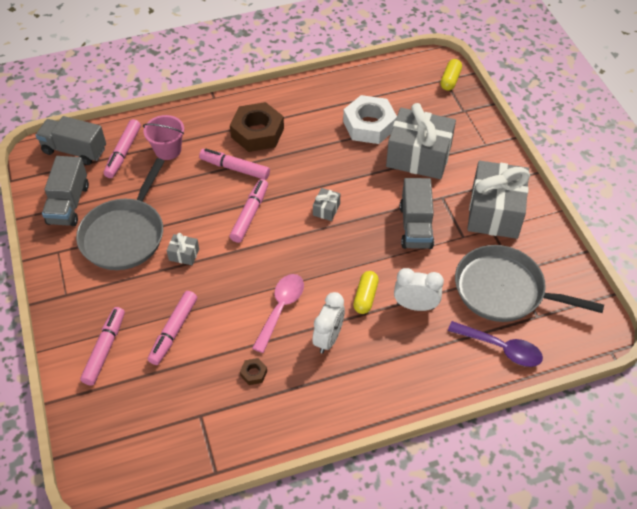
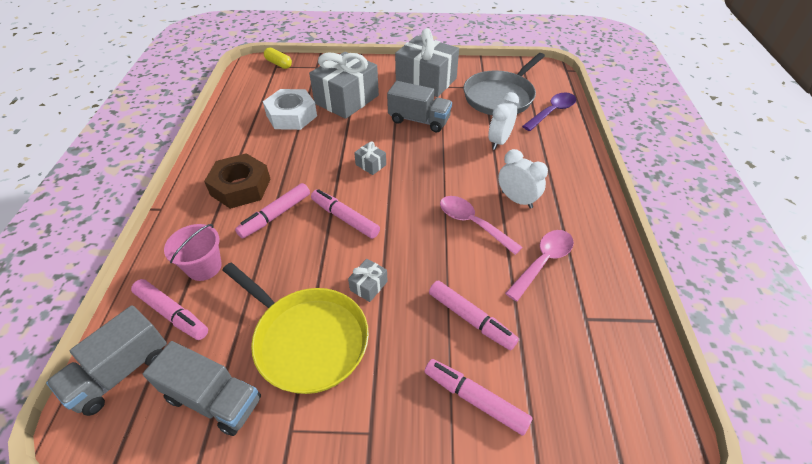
camera: 70 degrees left, 5 degrees down
(124, 235) = (307, 340): grey pan -> yellow pan
(253, 373) = (543, 262): brown nut -> pink spoon
(365, 297) = (480, 166): yellow capsule -> none

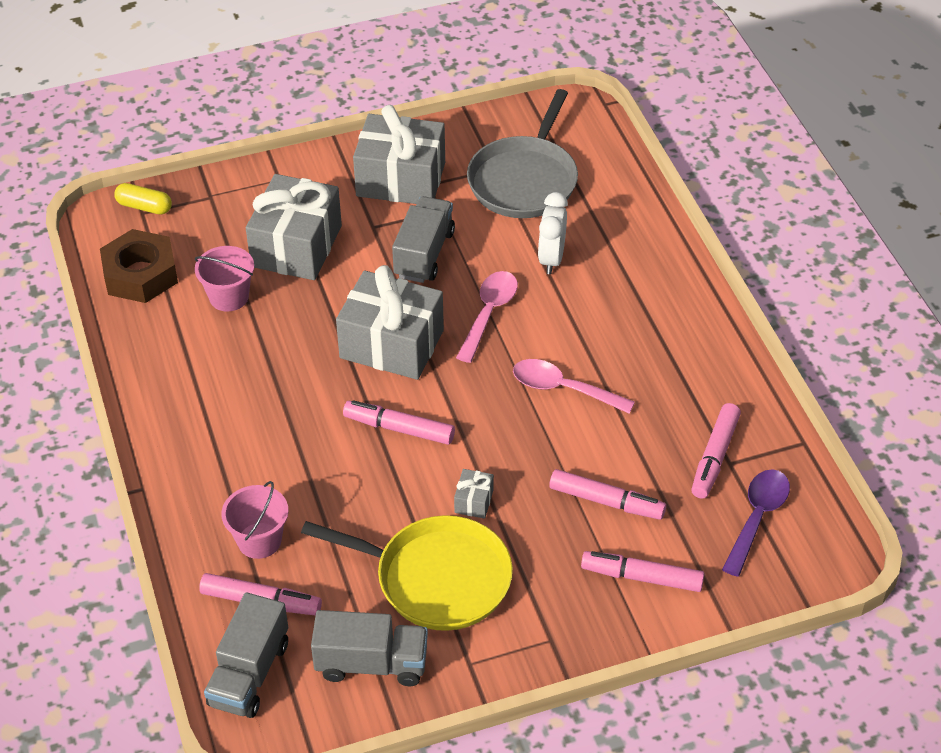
camera: 20 degrees left, 0 degrees up
(241, 187) = (231, 427): brown nut -> brown nut (140, 274)
(276, 215) = (306, 451): pink marker -> pink marker (715, 457)
(291, 115) = (229, 297): white nut -> pink bucket
(371, 165) = (392, 344): grey gift -> grey gift, size x2.43
(419, 120) = (424, 254): grey truck -> grey truck turned 75 degrees counterclockwise
(516, 200) = (606, 341): white clock -> none
(543, 262) = (664, 412): pink spoon -> pink spoon (489, 313)
(552, 112) = (607, 189): purple spoon -> purple spoon (757, 518)

